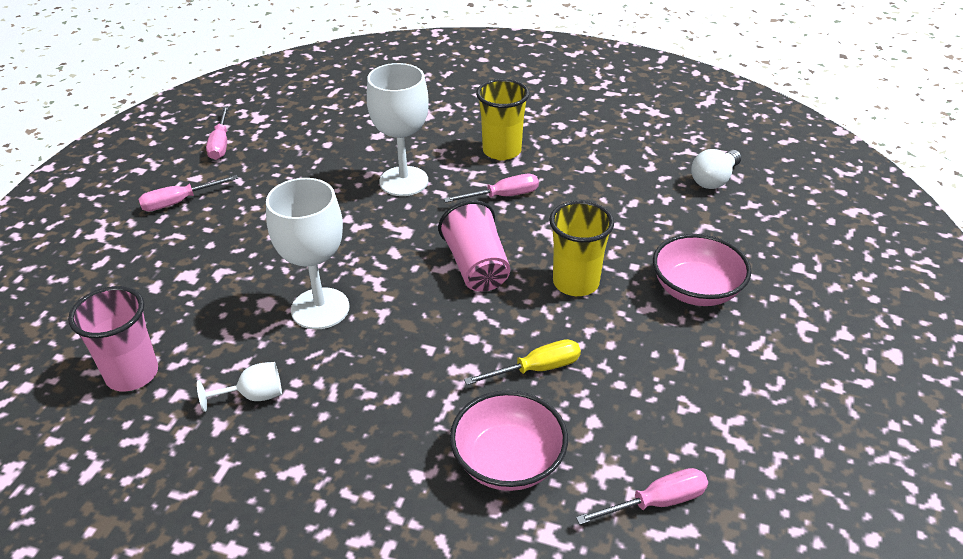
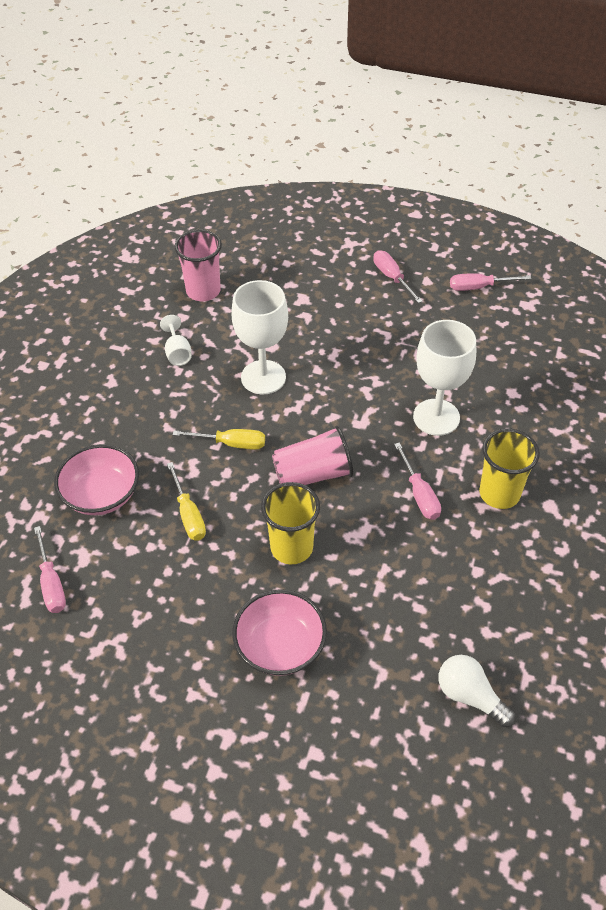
camera: 90 degrees right, 10 degrees up
(427, 335) = (231, 443): none -> yellow screwdriver

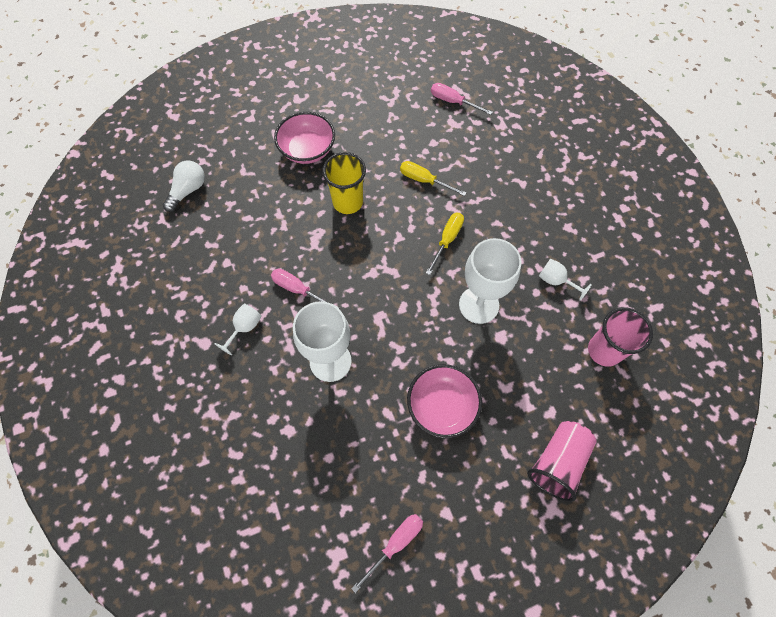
camera: 140 degrees right, 15 degrees up
(101, 495) = (484, 158): pink bowl -> pink bowl (442, 406)
(231, 443) = (447, 240): yellow screwdriver -> yellow screwdriver turned 150 degrees clockwise
(313, 474) = (376, 256): pink cup -> pink cup (558, 462)
(392, 277) = (478, 492): pink screwdriver -> none
(470, 696) = (188, 190): white light bulb -> white light bulb turned 60 degrees counterclockwise
(499, 493) = (244, 328): yellow cup -> white goblet

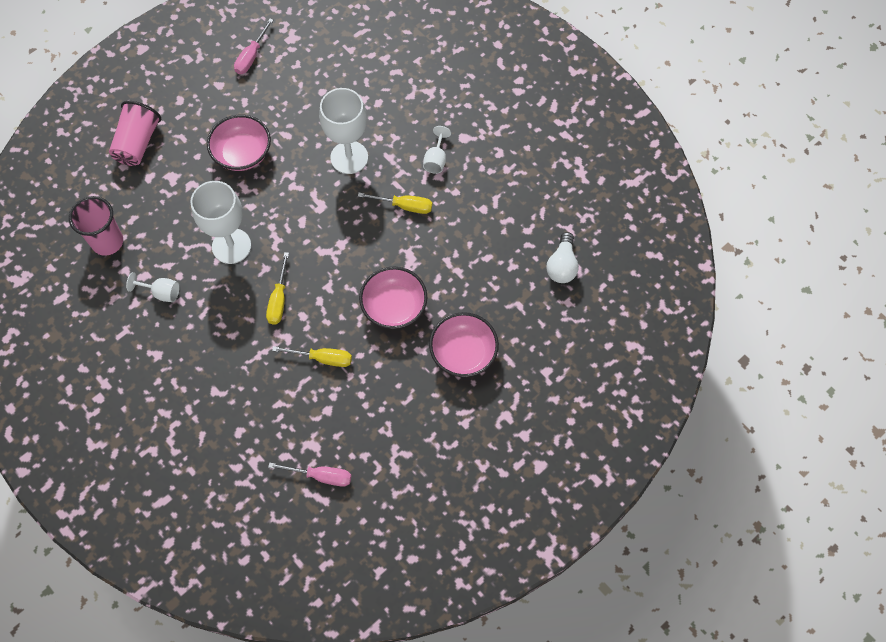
camera: 160 degrees right, 0 degrees up
(298, 290) = (404, 206): pink screwdriver -> yellow screwdriver
(347, 202) = (394, 307): yellow cup -> pink bowl

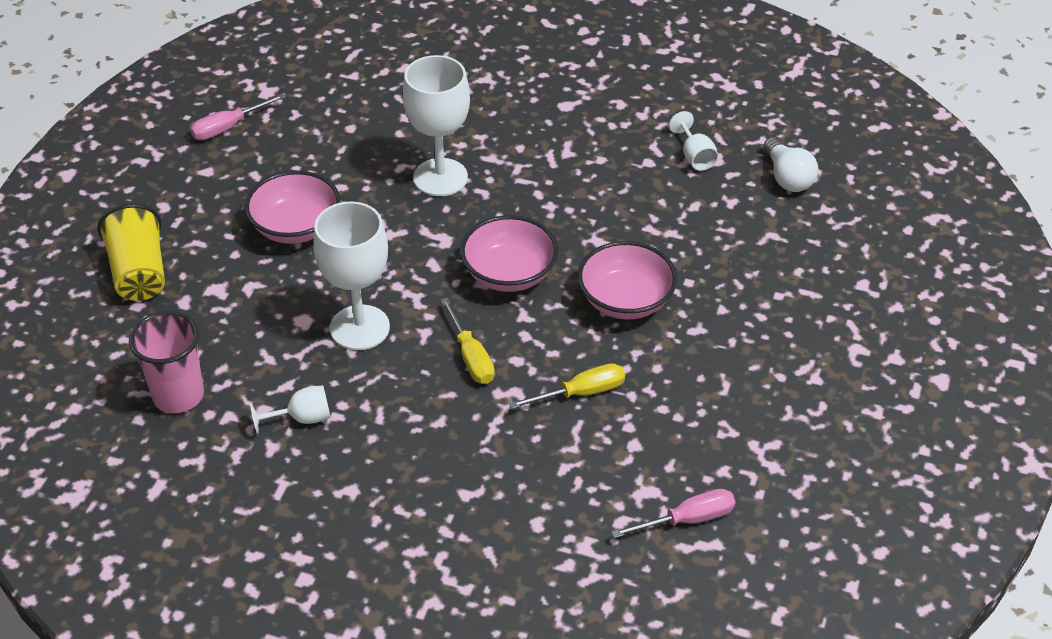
camera: 30 degrees left, 20 degrees down
(138, 143) = (139, 273): pink cup -> yellow cup
(251, 56) = (228, 127): pink screwdriver -> pink screwdriver turned 60 degrees clockwise
(404, 206) = (551, 197): yellow screwdriver -> none
(436, 160) = (550, 138): white goblet -> white goblet (695, 157)
(463, 353) = (750, 310): pink bowl -> pink bowl (509, 274)

